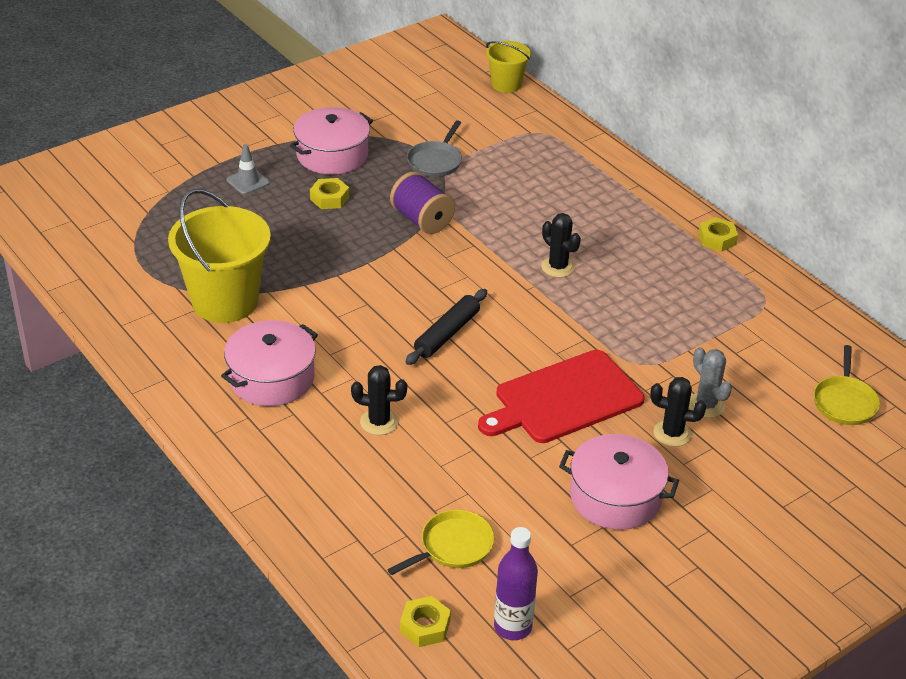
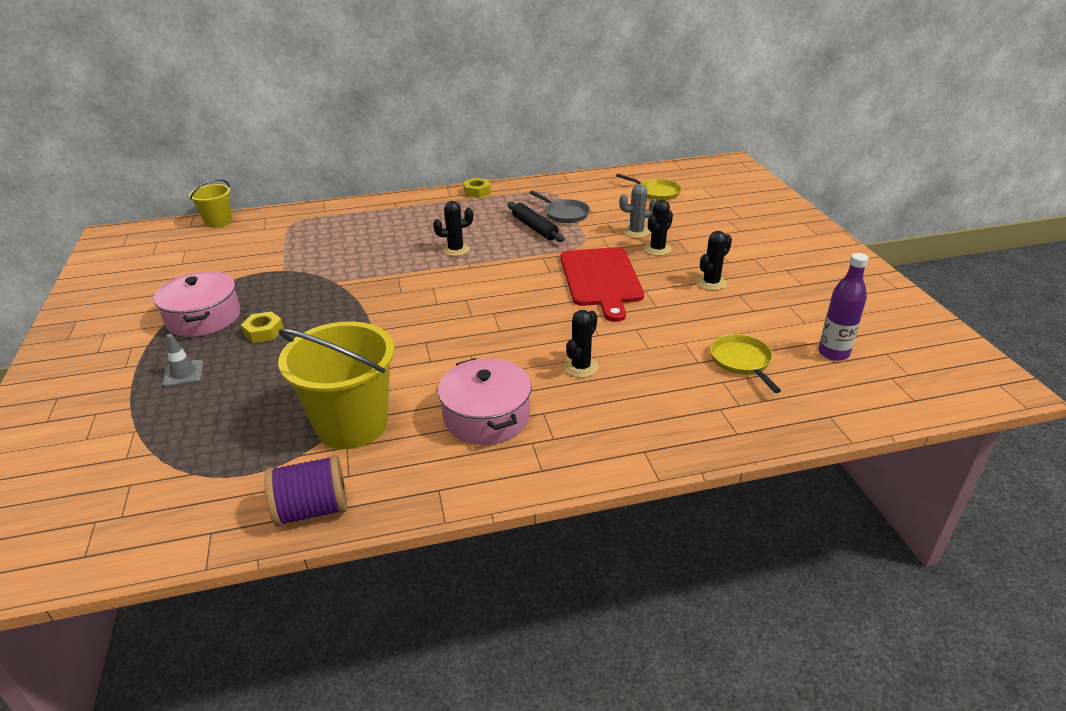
camera: 65 degrees left, 5 degrees down
(422, 220) = (343, 293): purple spool -> purple spool (312, 510)
(425, 626) = (828, 394): yellow nut -> none
(435, 161) = (275, 271): grey pan -> grey pan (564, 214)
(447, 334) = (494, 311): black rolling pin -> black rolling pin (535, 228)
(615, 497) = (711, 283): pink pot -> black cactus

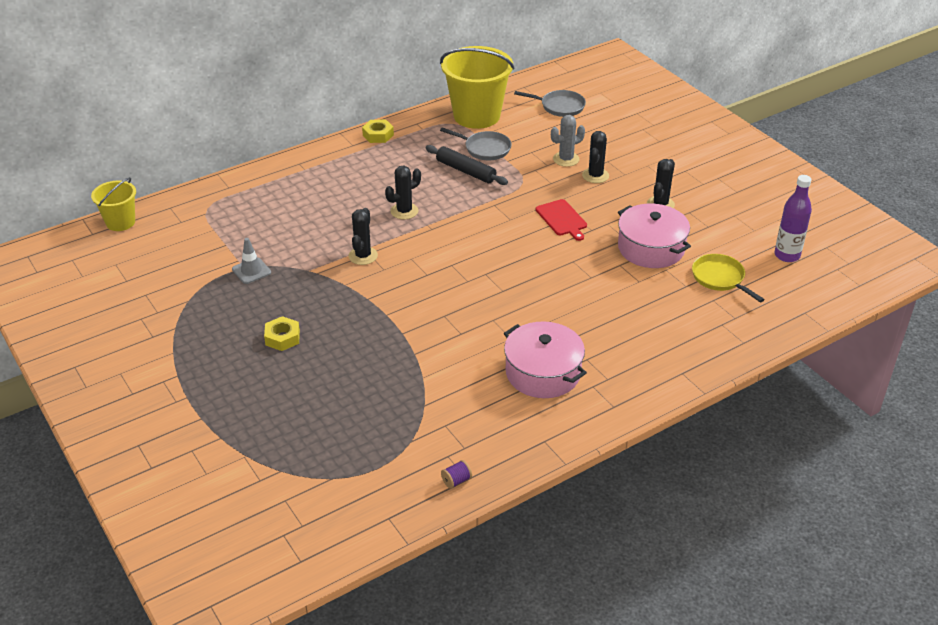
camera: 20 degrees left, 5 degrees up
(183, 374) = (241, 395): grey traffic cone -> grey traffic cone (251, 271)
(204, 318) = (208, 336): pink pot -> pink pot (651, 248)
(312, 510) = (456, 481): purple spool -> purple spool, size x0.43
(352, 424) = (435, 405): yellow bucket -> yellow bucket (476, 116)
(581, 367) = (594, 311): black cactus -> black cactus (363, 256)
(601, 279) = (562, 219): red cutting board -> red cutting board, size x0.52
(656, 192) = (560, 106): yellow pan -> grey pan

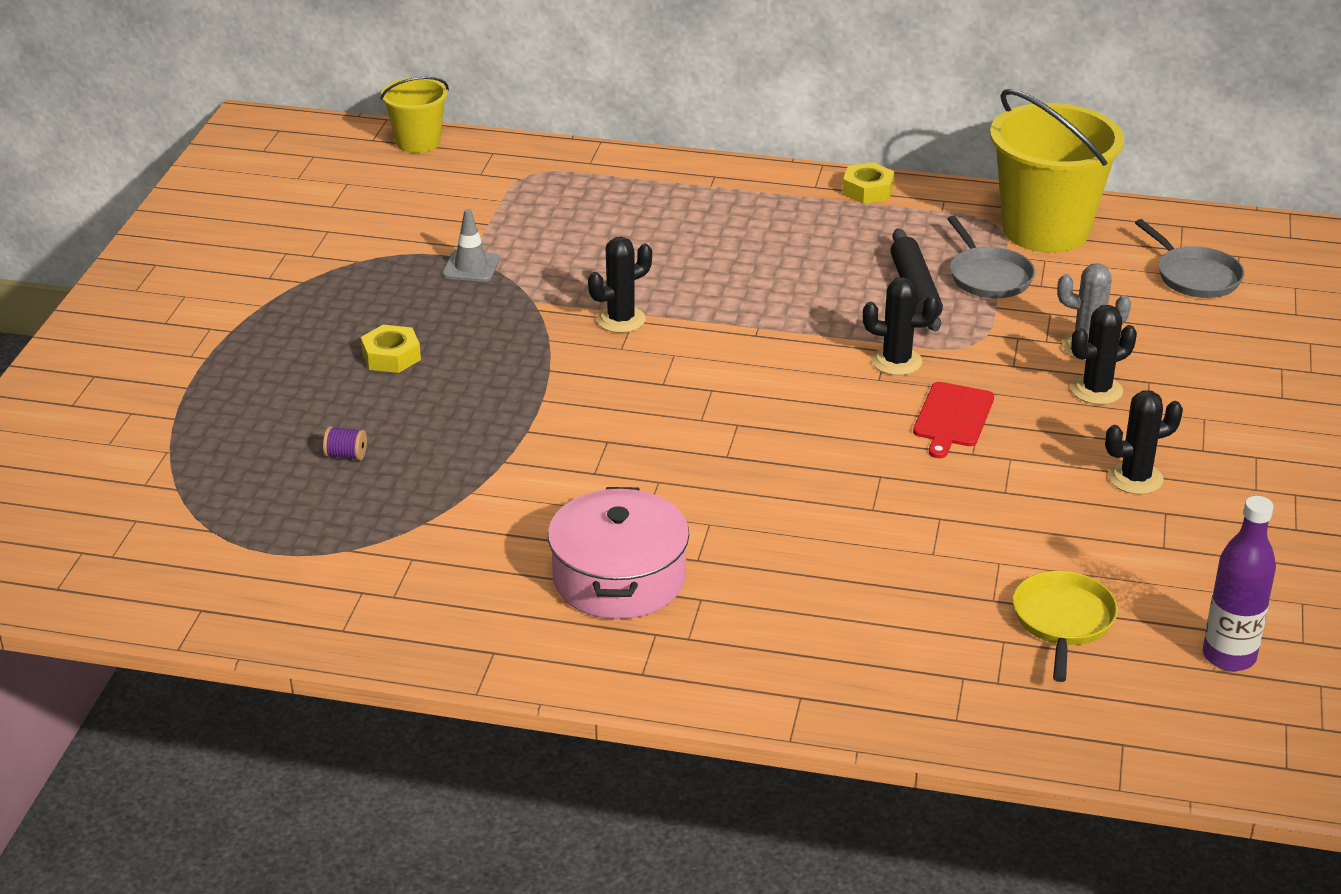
camera: 45 degrees right, 5 degrees down
(404, 211) = (754, 296): black cactus -> black cactus (896, 361)
(456, 481) = (328, 623): purple spool -> purple spool (346, 455)
(651, 248) = (1022, 524): pink pot -> none

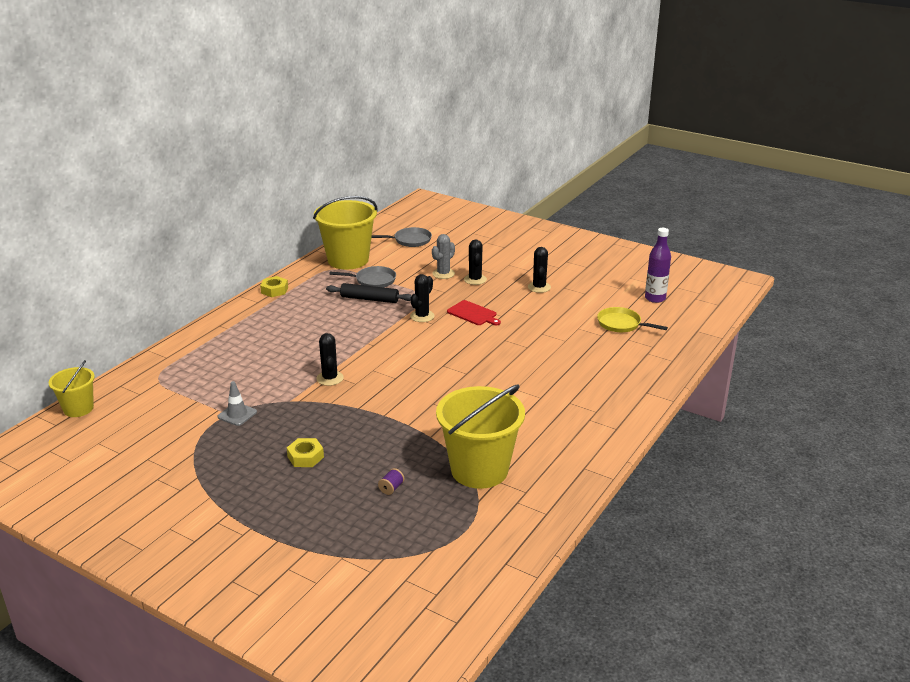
camera: 70 degrees left, 5 degrees down
(433, 533) = (479, 470): none -> yellow bucket
(619, 578) = (544, 421): pink pot -> none

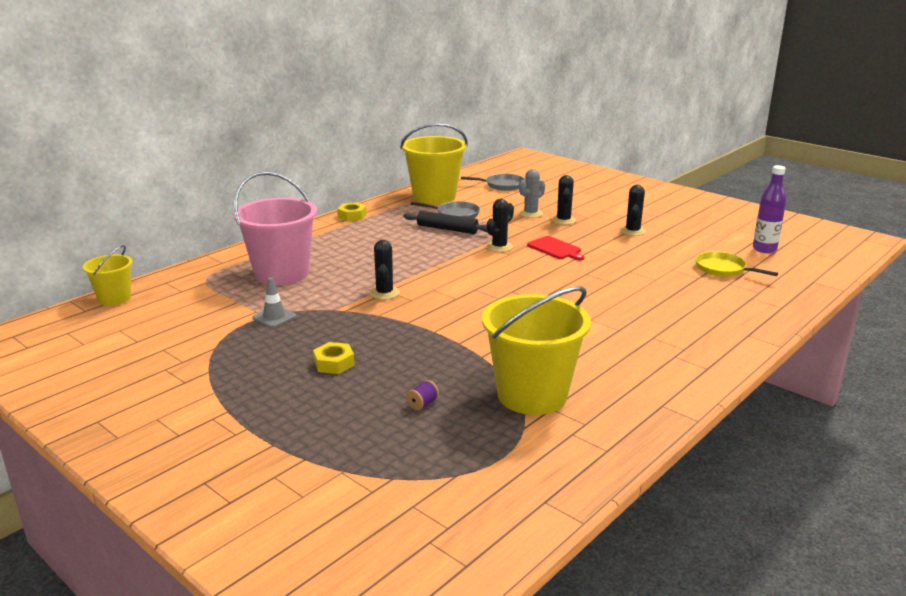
camera: 10 degrees right, 5 degrees down
(228, 365) = (281, 274): none -> pink bucket

